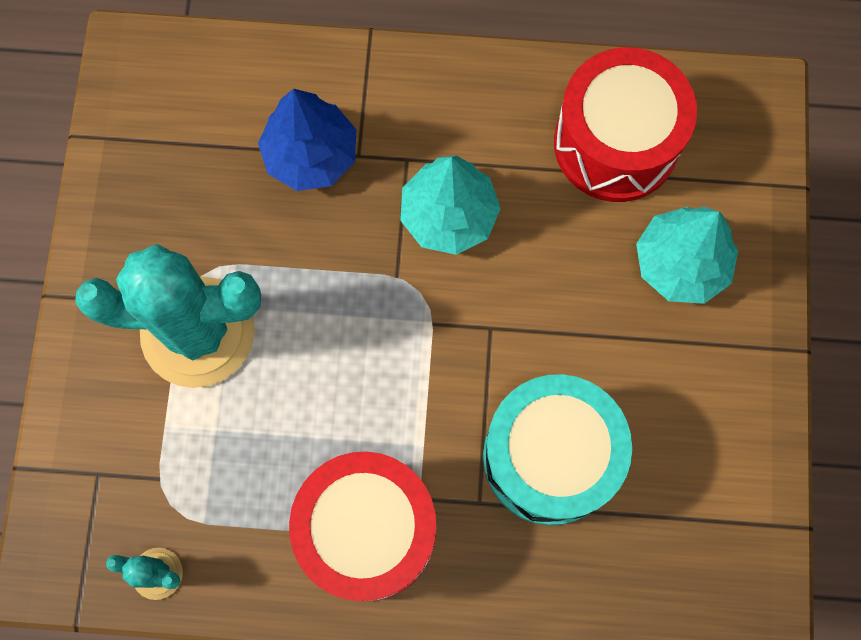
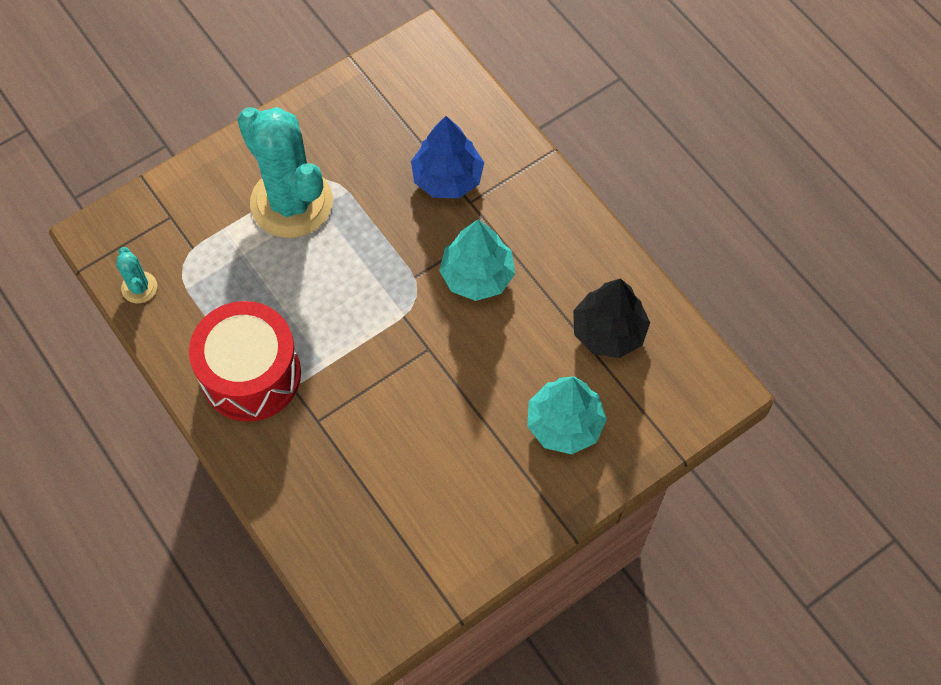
camera: 50 degrees right, 10 degrees down
(549, 457) = (377, 439): turquoise drum -> none
(615, 143) = (608, 331): red drum -> black tree

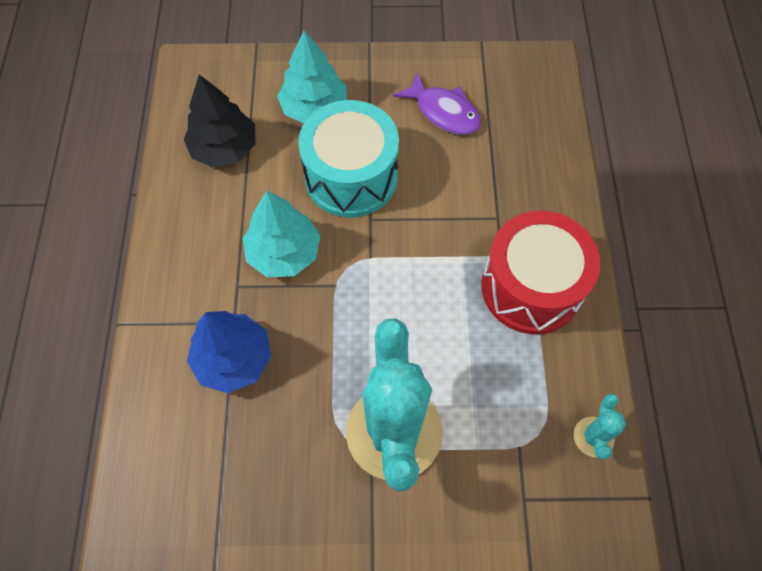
camera: 145 degrees left, 0 degrees up
(439, 501) = (443, 112): none -> purple fish
(475, 377) = (351, 177): none -> turquoise drum

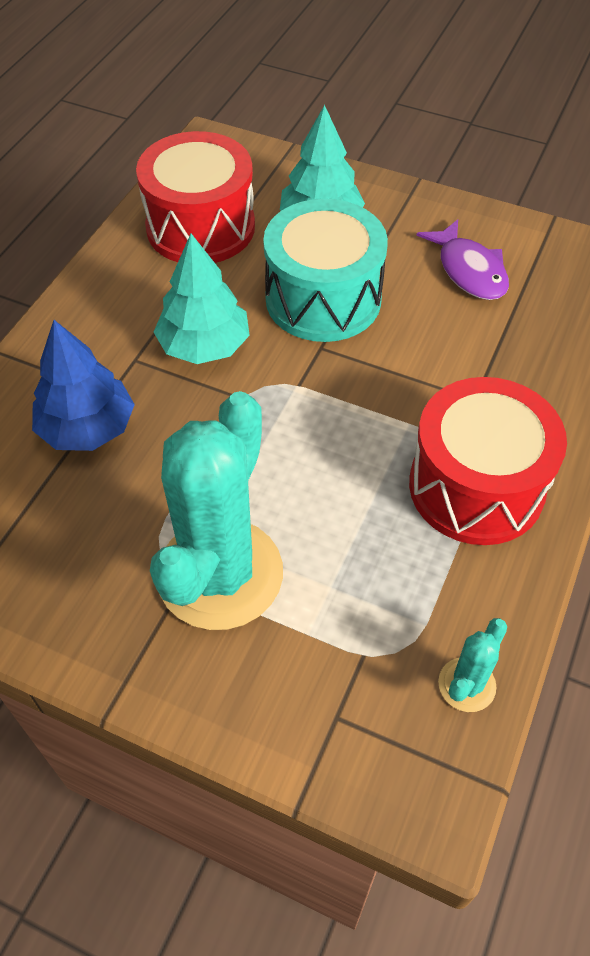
camera: 25 degrees right, 10 degrees down
(224, 148) = (200, 227): black tree -> red drum

